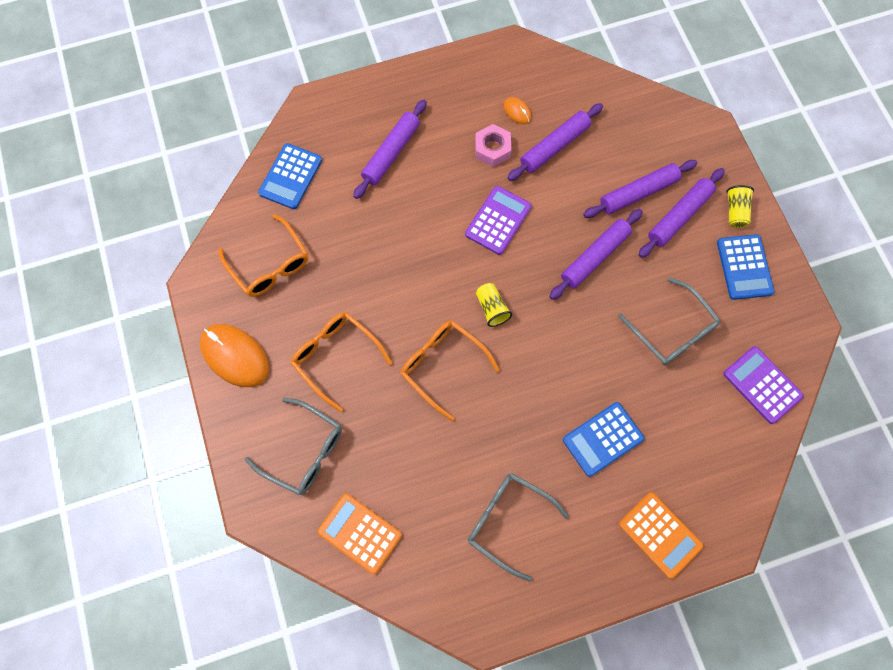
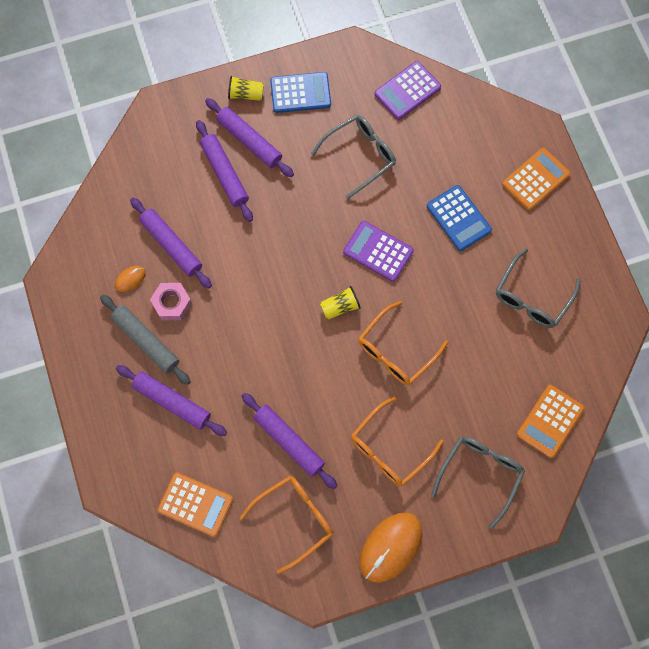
camera: 90 degrees left, 0 degrees up
(290, 176) = (195, 504): blue calculator -> orange calculator
(452, 128) = (146, 341): none -> grey rolling pin
(498, 220) = (250, 299): purple calculator -> purple calculator (378, 251)
(594, 257) = (289, 215): purple rolling pin -> purple rolling pin (289, 442)

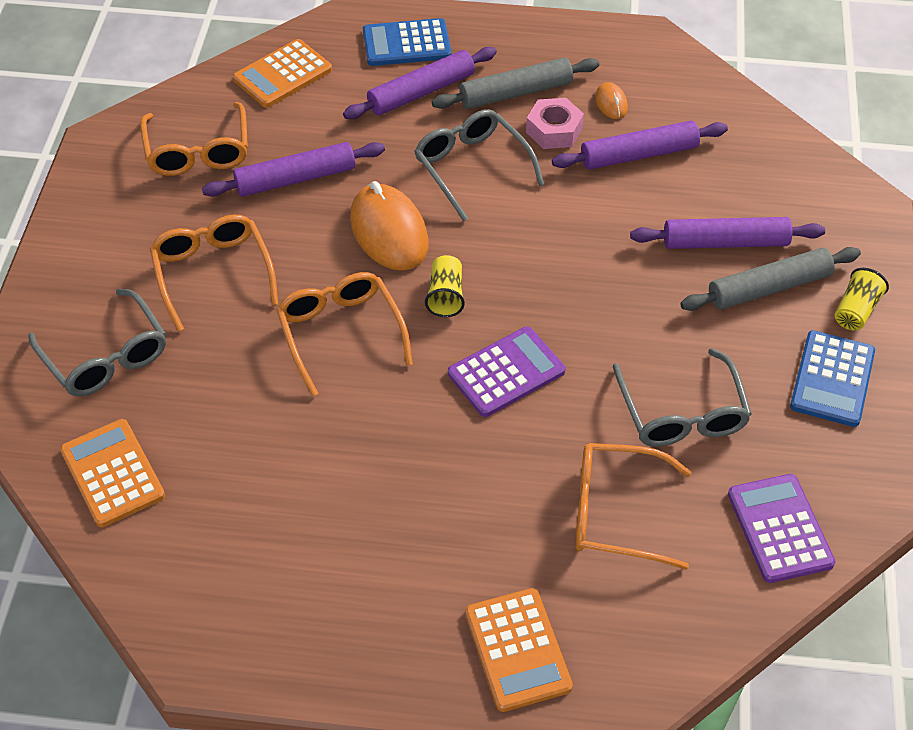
camera: 115 degrees right, 20 degrees down
(249, 141) = (769, 288): purple rolling pin -> grey rolling pin
(391, 547) = (92, 227): orange mouse -> orange mouse (388, 232)
(438, 164) = (617, 513): none -> orange glasses
(458, 218) = (505, 500): blue calculator -> blue calculator (406, 43)
(532, 296) = (314, 543): grey glasses -> grey glasses (472, 168)

